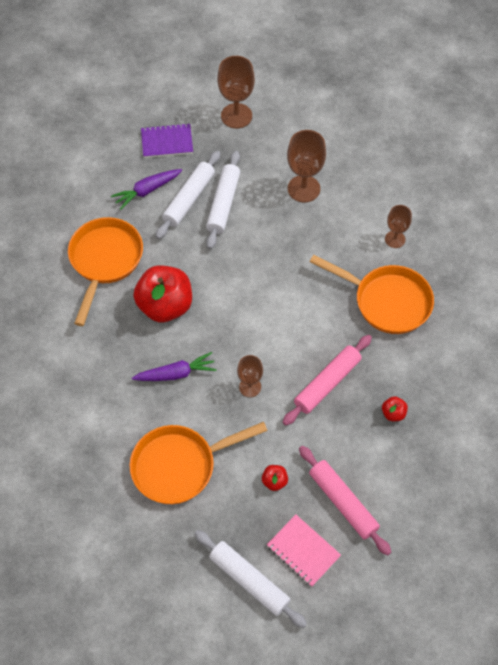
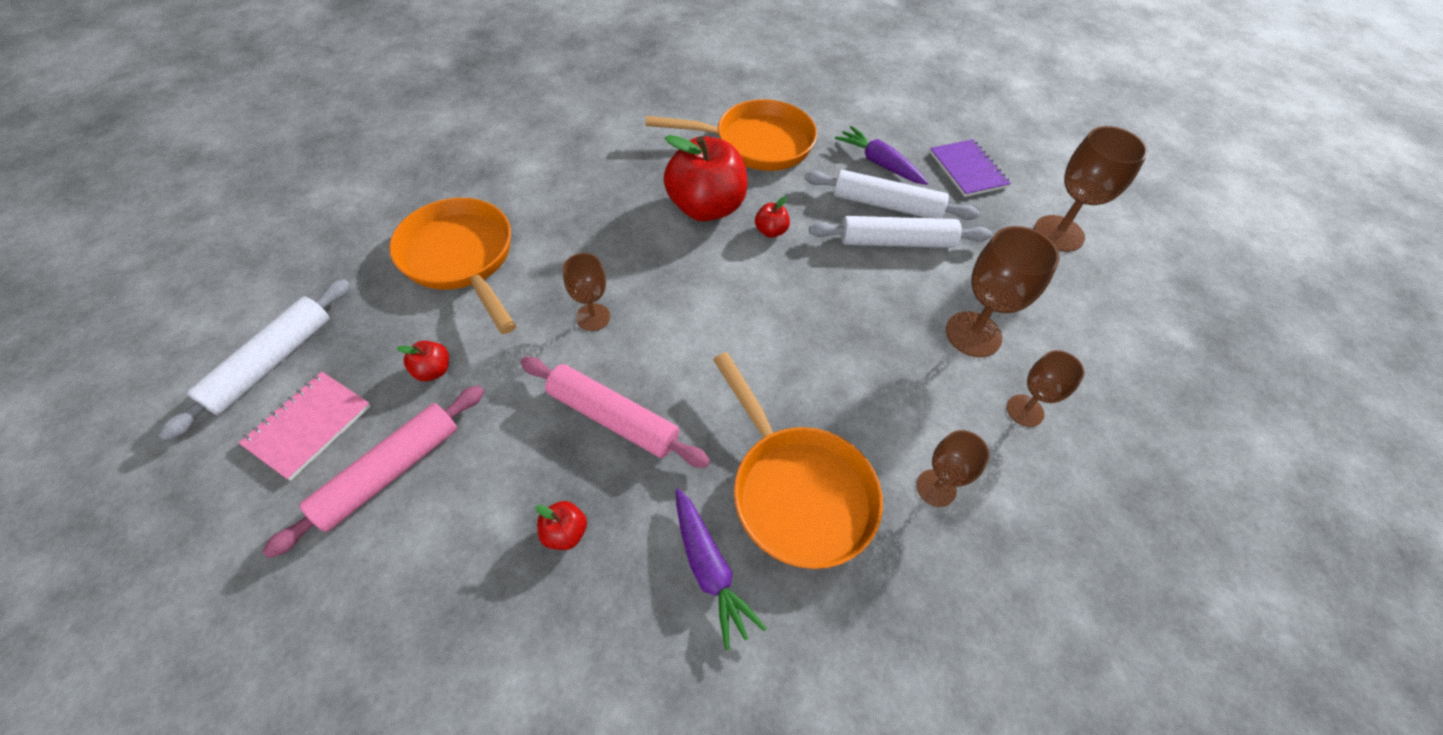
camera: 75 degrees right, 5 degrees down
(176, 374) = (603, 234): purple carrot -> purple carrot (709, 569)
(197, 272) = (771, 231): none -> red apple
(357, 184) = (1025, 410): none -> brown goblet
(387, 301) = (797, 492): orange pan -> orange pan turned 45 degrees counterclockwise

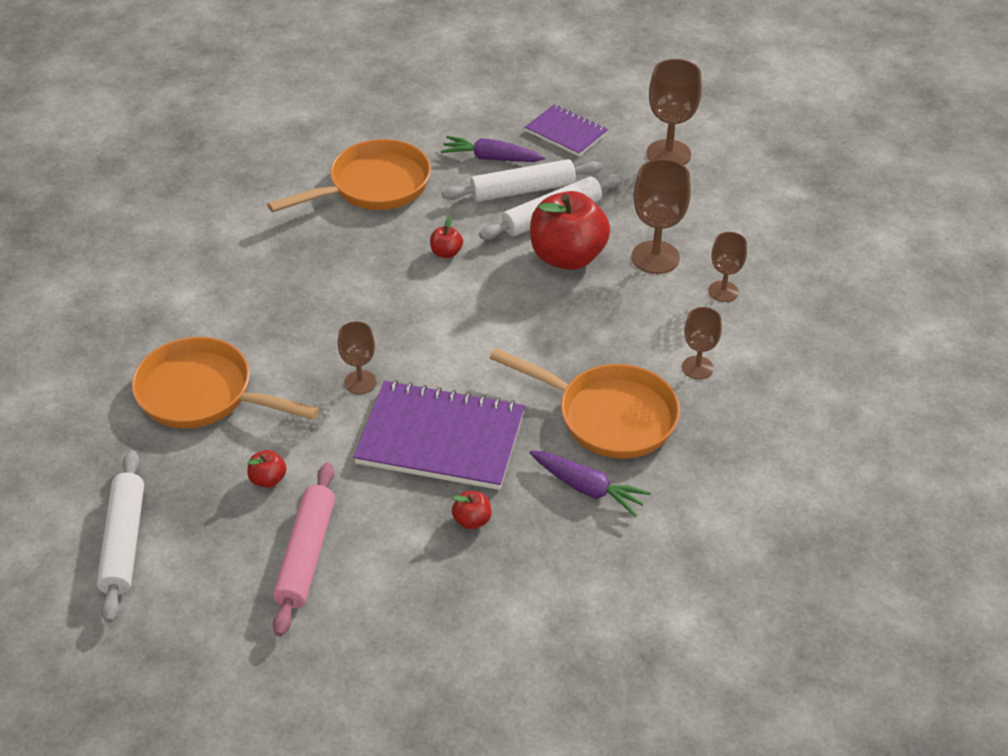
camera: 30 degrees left, 10 degrees down
(309, 426) = (208, 562): pink notebook -> none
(613, 418) = (440, 438): pink rolling pin -> purple notebook
(706, 207) = (376, 258): red apple -> red apple (567, 257)

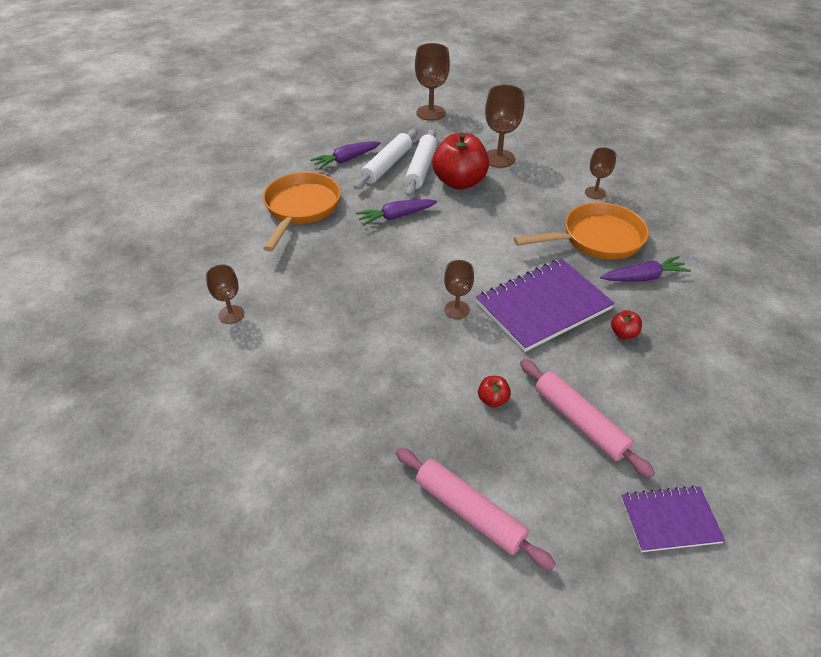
camera: 45 degrees left, 0 degrees up
(124, 542) = (469, 512): white rolling pin -> pink rolling pin
(203, 394) = (376, 384): orange pan -> none
(446, 253) = (396, 216): red apple -> purple carrot
(566, 132) = (366, 129): purple notebook -> purple notebook (670, 520)
(723, 291) = (551, 155): brown goblet -> brown goblet (231, 314)

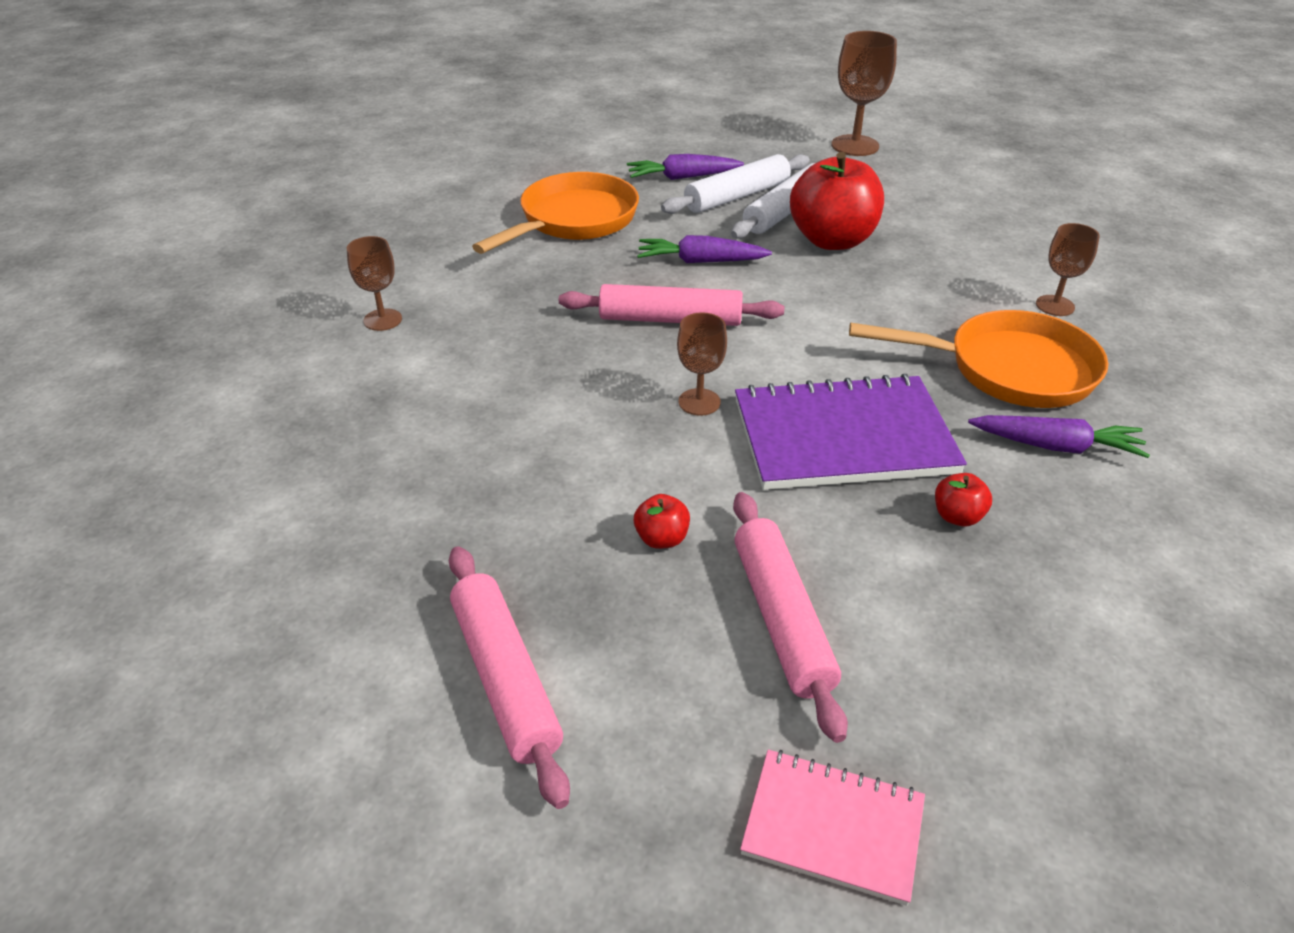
camera: 25 degrees right, 5 degrees down
(405, 261) = (670, 319): none -> pink rolling pin
(499, 158) = (920, 224): brown goblet -> none
(670, 520) = (833, 827): purple notebook -> pink notebook

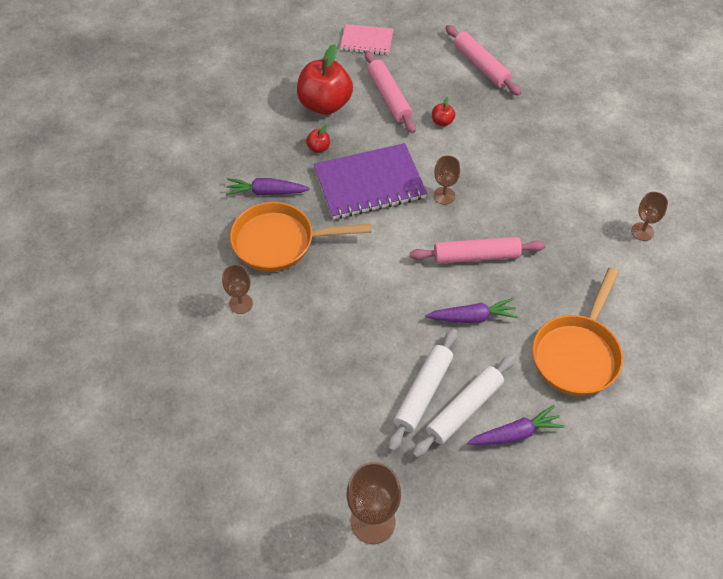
camera: 170 degrees right, 15 degrees up
(832, 240) = (384, 357): red apple -> red apple (325, 104)

